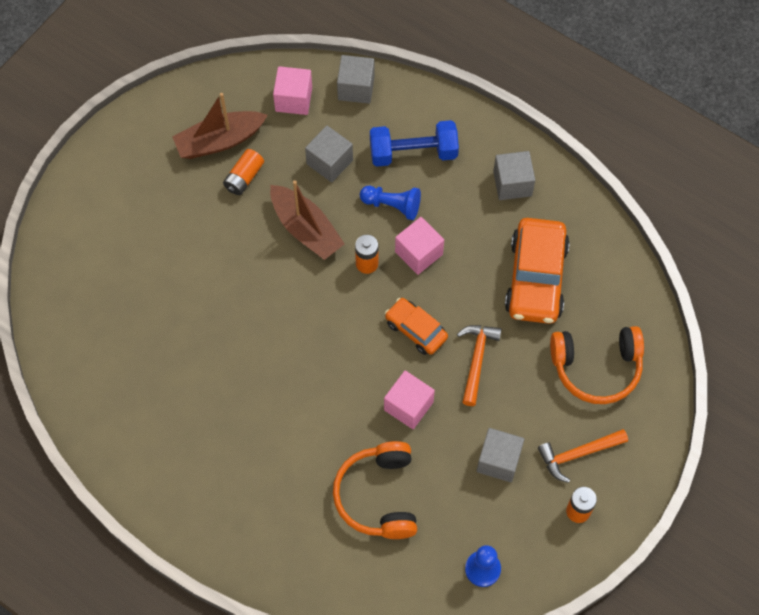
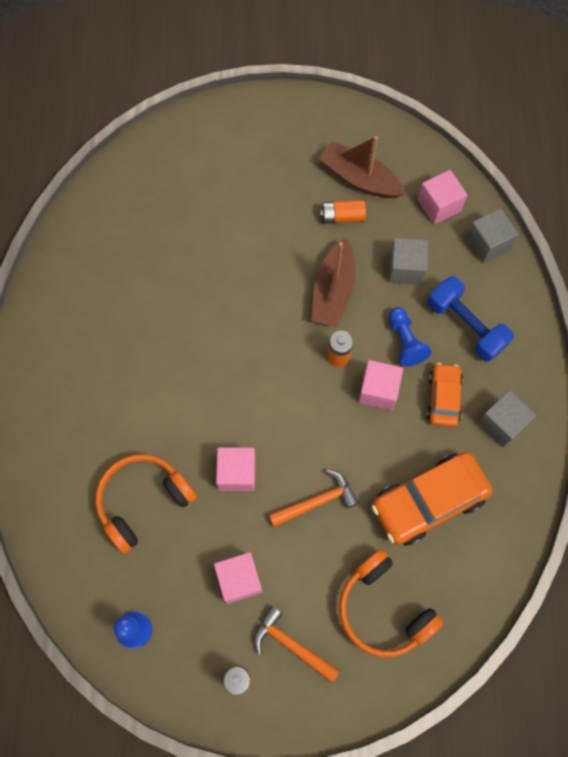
camera: 55 degrees right, 5 degrees up
(416, 330) = (308, 434): orange car -> orange car (443, 398)
(498, 460) = (239, 580): grey cube -> pink cube

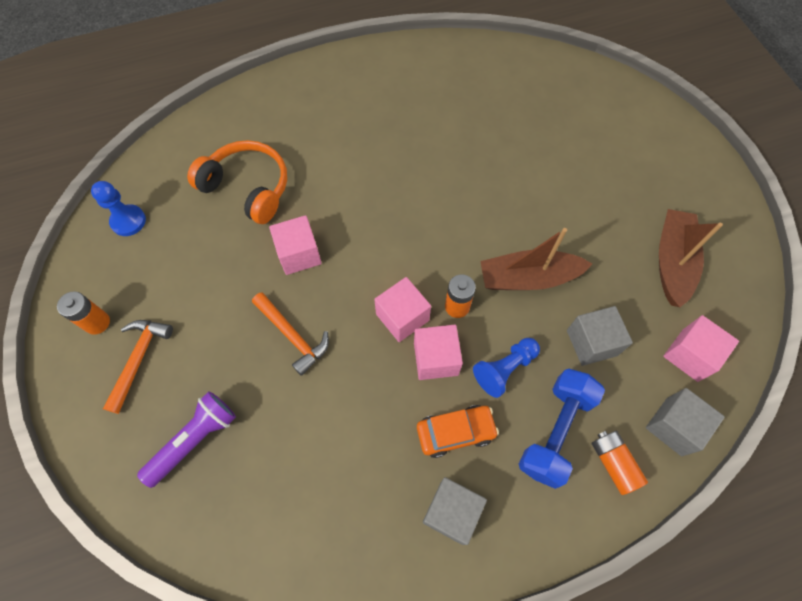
camera: 70 degrees right, 5 degrees down
(239, 580) = (194, 291): pink cube -> pink cube (402, 317)
(342, 216) = (617, 260): orange battery -> orange battery (613, 463)
(383, 609) = (195, 440): orange headphones -> purple flashlight
(428, 501) = (328, 452): orange car -> none

